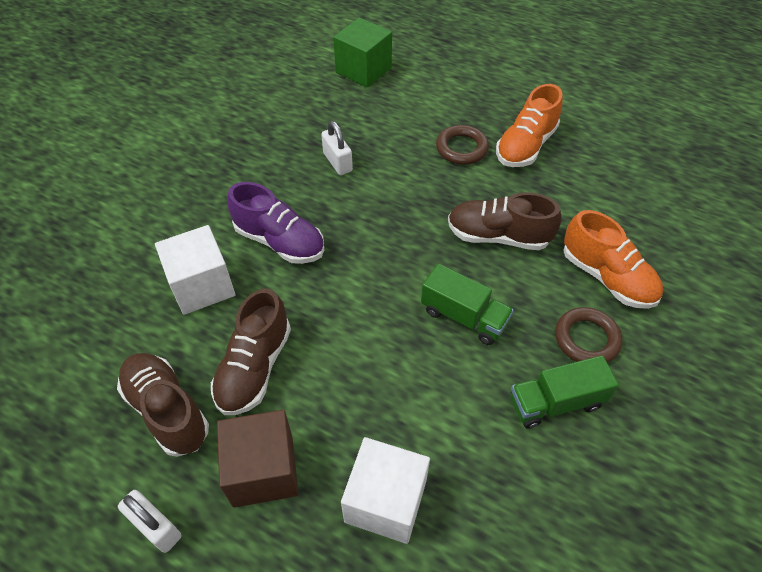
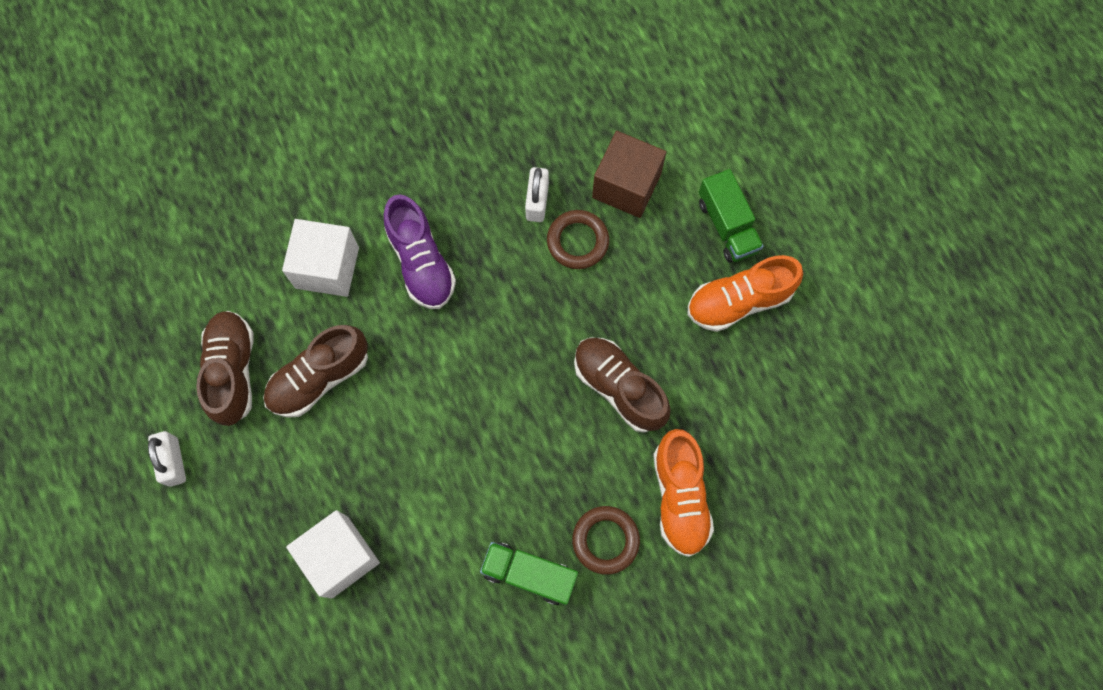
camera: 35 degrees right, 20 degrees up
(263, 470) = (270, 470): brown cube -> brown cube (626, 186)
(363, 70) = (655, 89): green cube -> none
(461, 148) = (671, 262): brown ring -> brown ring (577, 241)
(464, 317) = (520, 447): green truck -> green truck (727, 226)

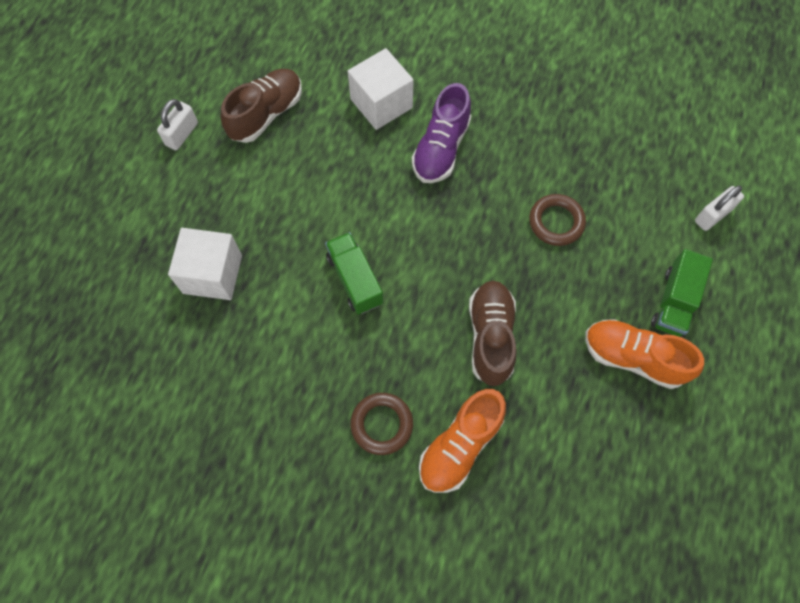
camera: 45 degrees right, 5 degrees down
(319, 378) = (310, 161): brown shoe -> none
(529, 574) = (311, 397): green truck -> green truck (355, 280)
(537, 201) = (554, 175): white padlock -> white padlock (712, 215)
(626, 186) = (625, 216): brown cube -> none

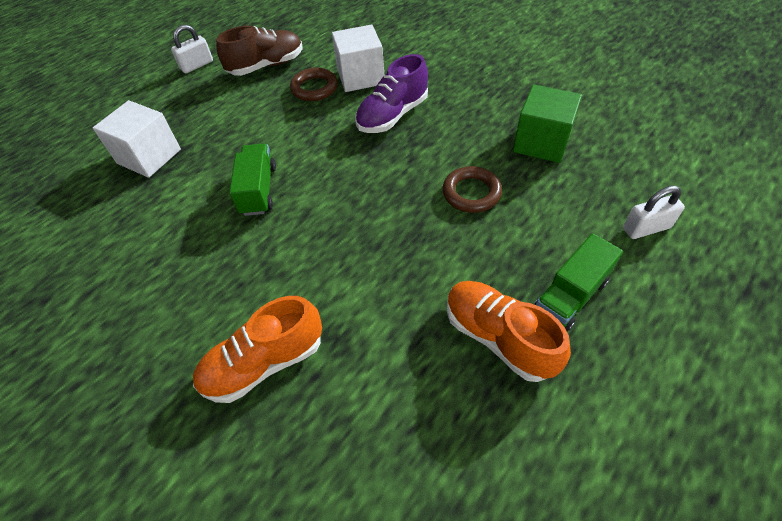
camera: 25 degrees right, 15 degrees down
(382, 424) = (202, 316): brown ring -> brown ring (314, 88)
(490, 337) = (354, 271): brown shoe -> none
(596, 144) = (541, 142): none -> green cube

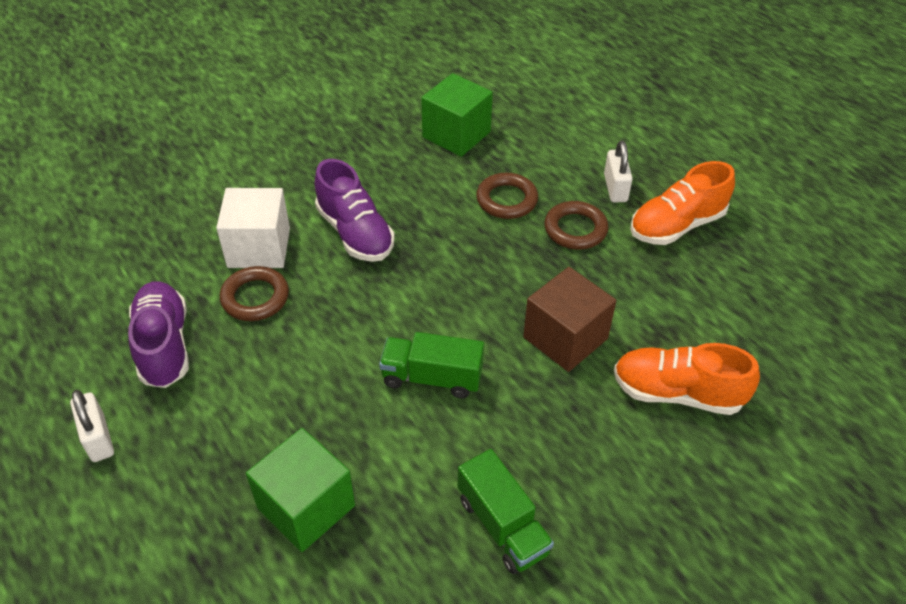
camera: 80 degrees left, 5 degrees down
(149, 156) = (306, 506): white cube -> green cube
(264, 363) = (677, 393): orange shoe -> orange shoe turned 120 degrees clockwise
(266, 66) = (164, 345): brown shoe -> purple shoe
(314, 265) = (565, 338): none -> brown cube
(454, 249) = (575, 229): none -> brown ring
(570, 296) = (644, 173): green truck -> green truck (502, 525)
(646, 228) = (586, 109): white padlock -> white padlock (615, 188)

